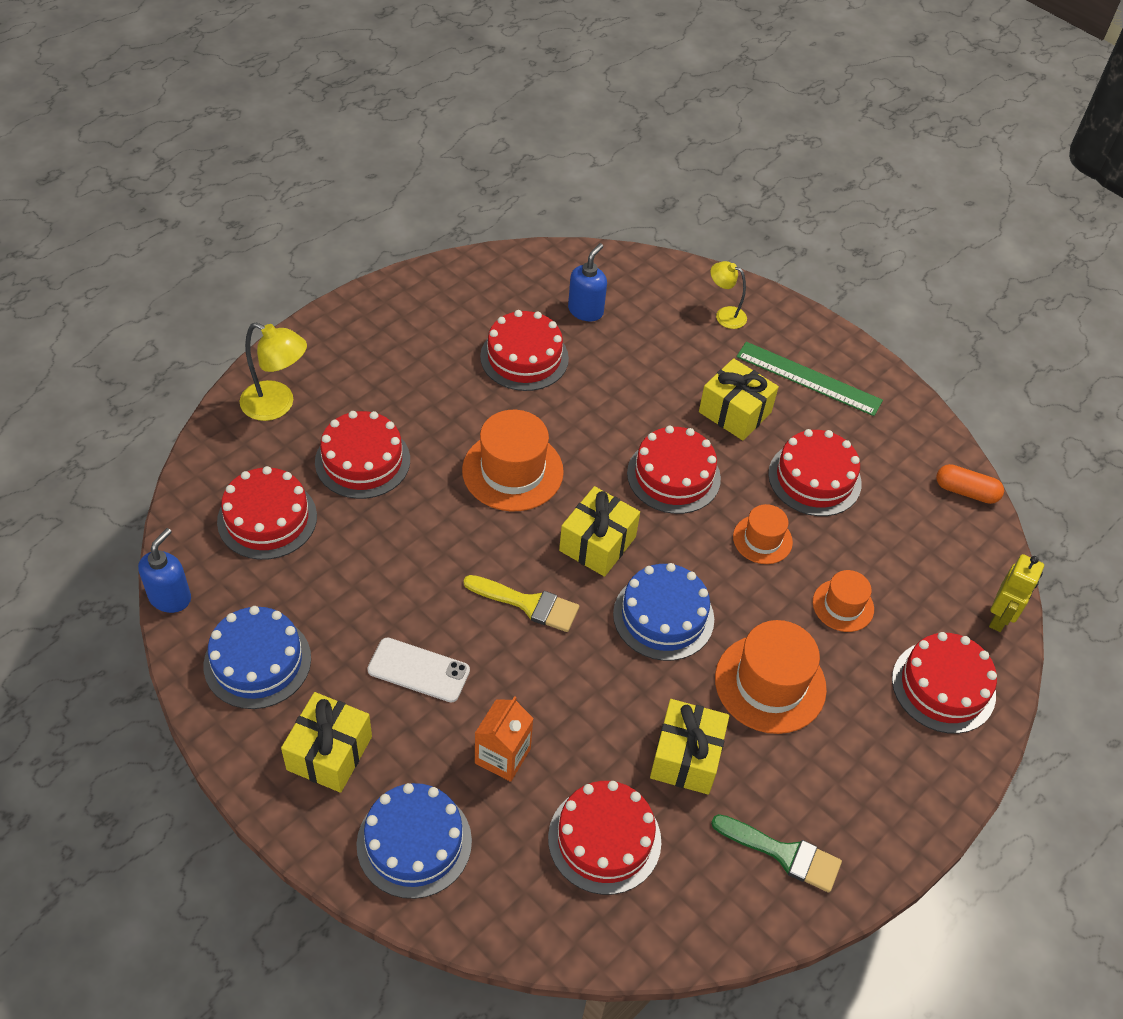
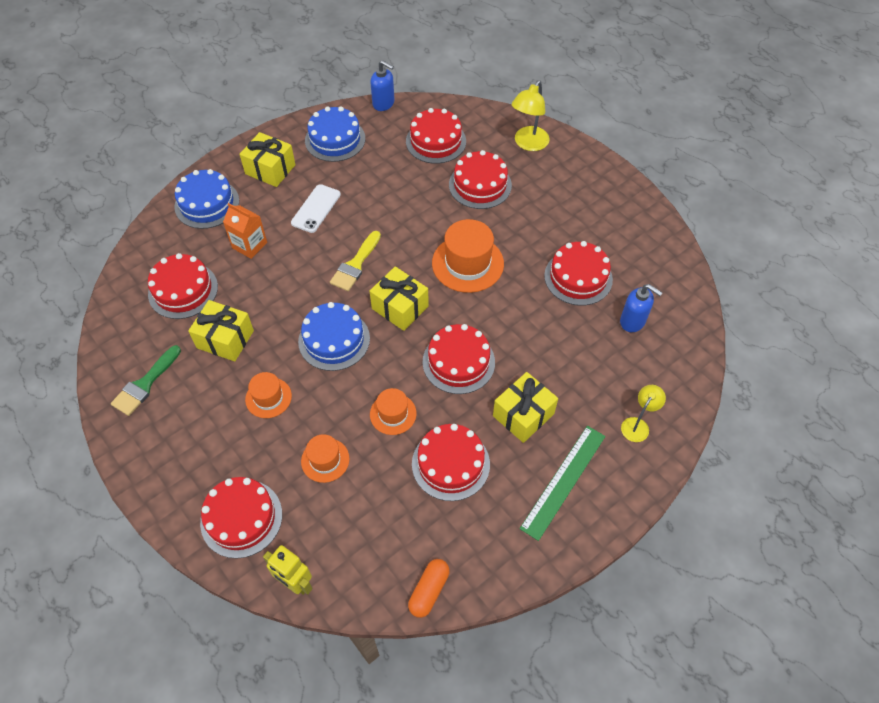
camera: 100 degrees right, 5 degrees up
(770, 683) = (268, 397): orange hat -> orange hat, size x0.58

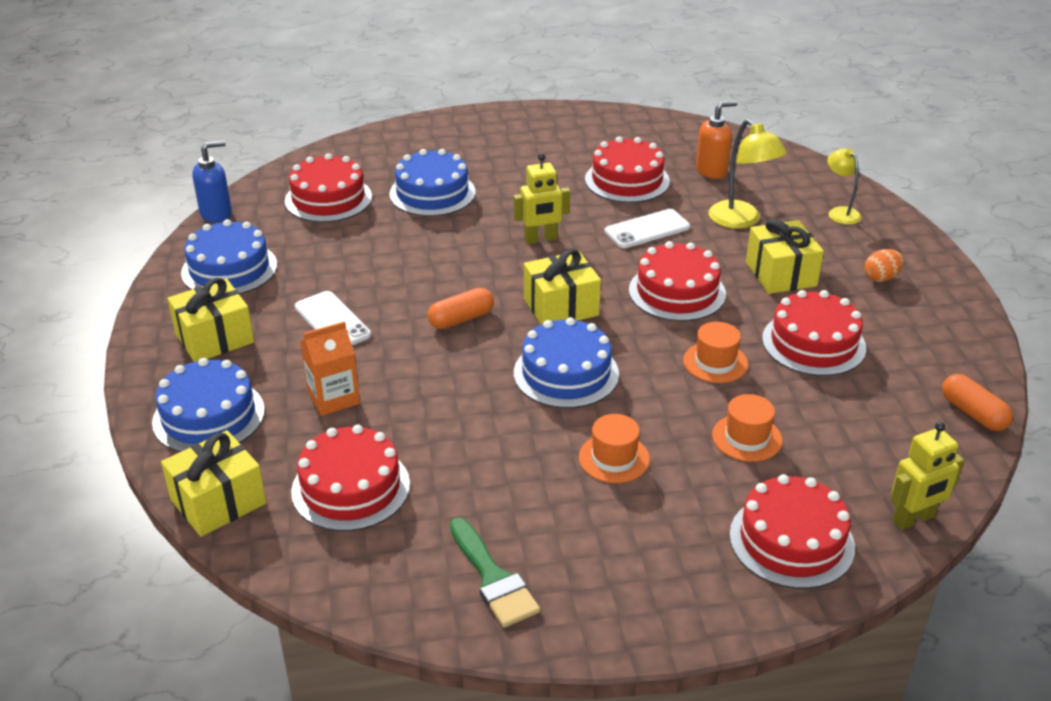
camera: 60 degrees left, 20 degrees down
(225, 339) = (480, 470): yellow gift -> yellow gift (218, 501)
(355, 265) = (461, 319): yellow brush -> orange capsule
(467, 263) = (540, 239): orange hat -> yellow robot
(480, 185) = (432, 193): red cake -> blue cake
(522, 315) = (647, 229): none -> white phone
(528, 144) = (407, 144): yellow lamp -> yellow lamp (741, 221)
(563, 481) = (881, 278): green ruler -> orange egg
(633, 321) = (711, 171): blue soap dispenser -> orange soap dispenser

